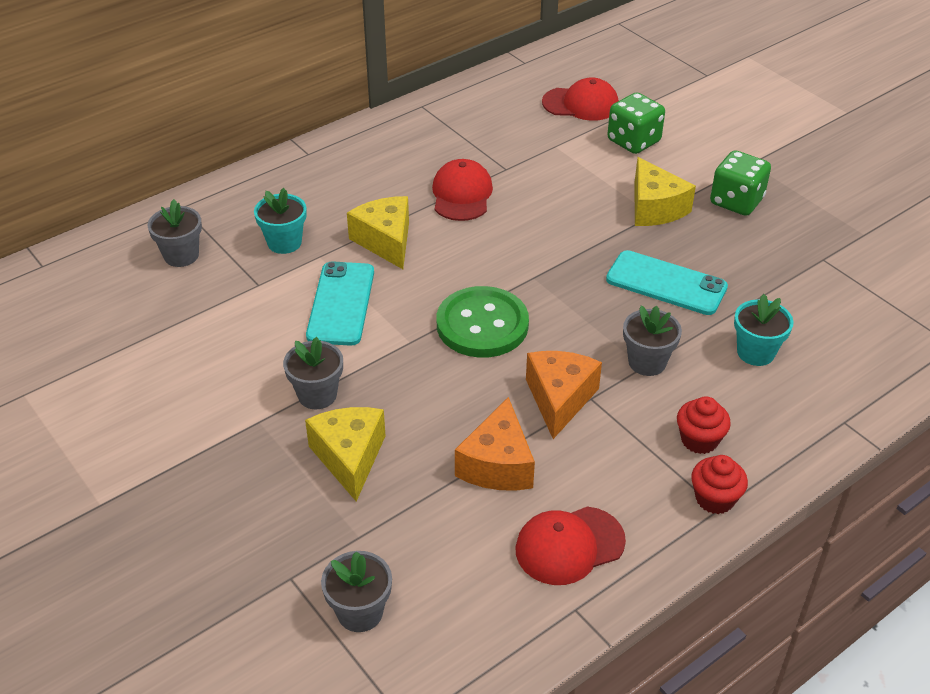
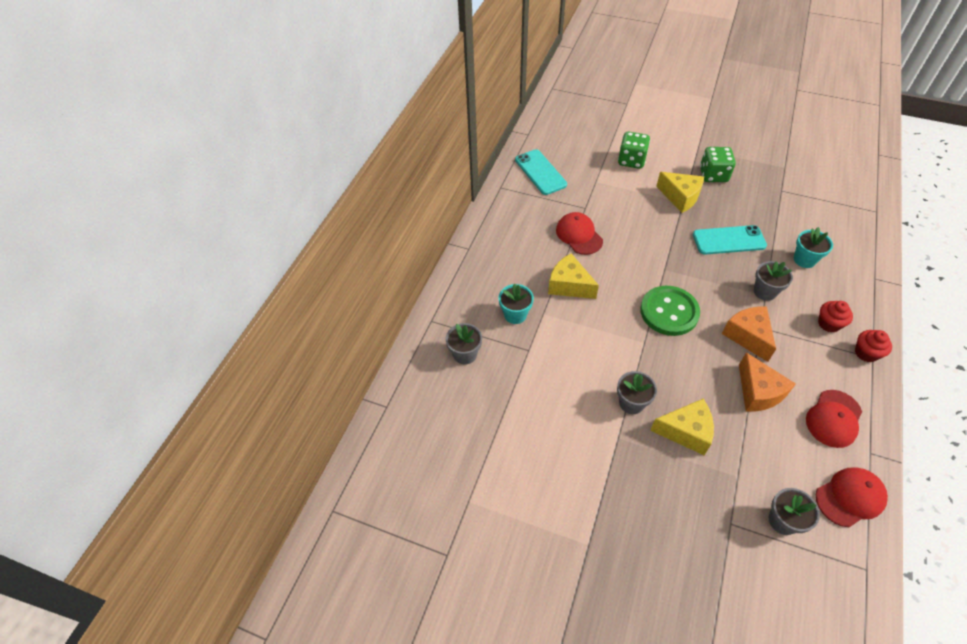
camera: 30 degrees left, 10 degrees up
(341, 304) = (586, 338): turquoise phone -> turquoise phone (540, 172)
(349, 457) = (686, 431): yellow cheese -> yellow cheese turned 135 degrees clockwise
(581, 104) = (583, 149): red cap -> red cap (850, 497)

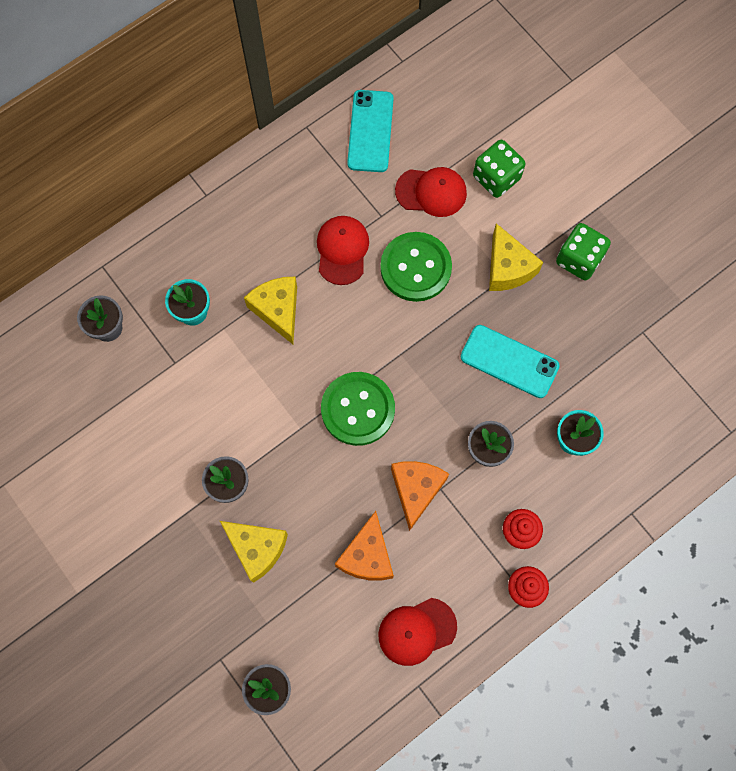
camera: 30 degrees right, 20 degrees up
(630, 222) = (415, 268): none -> green button
(850, 497) = (354, 711): red cap -> red cap (431, 192)

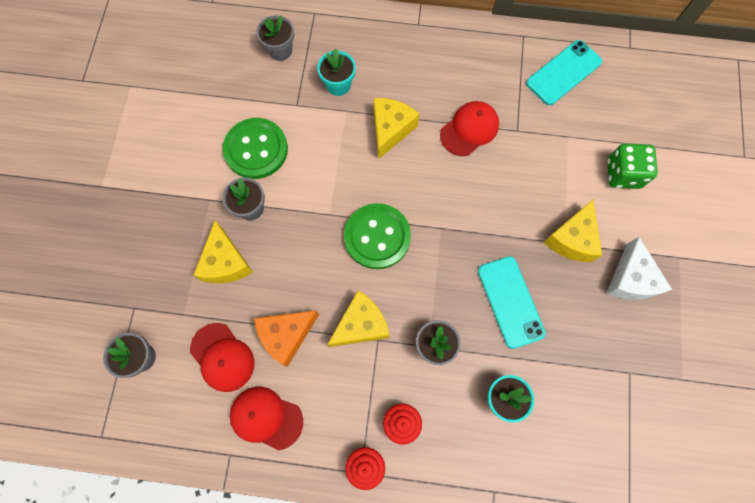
camera: 45 degrees right, 0 degrees up
(415, 268) = (507, 183): green button -> green button (256, 149)
(416, 490) = (361, 325): orange cheese -> yellow cheese
(431, 192) = (567, 144): red cap -> red cap (222, 357)
(579, 259) = (630, 279): green dice -> white cheese

